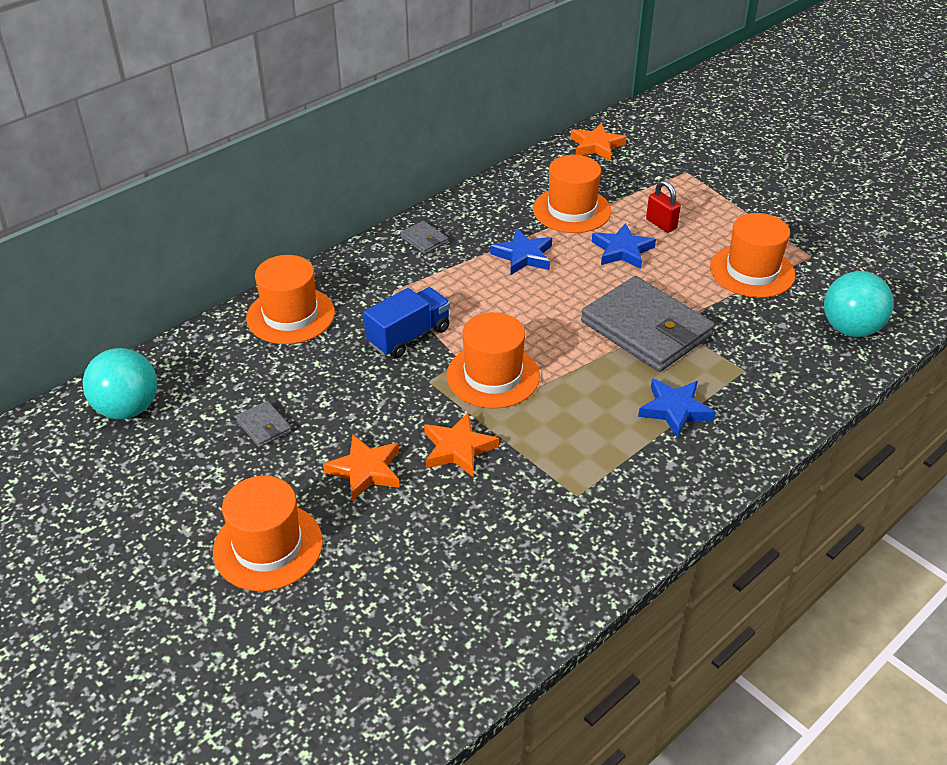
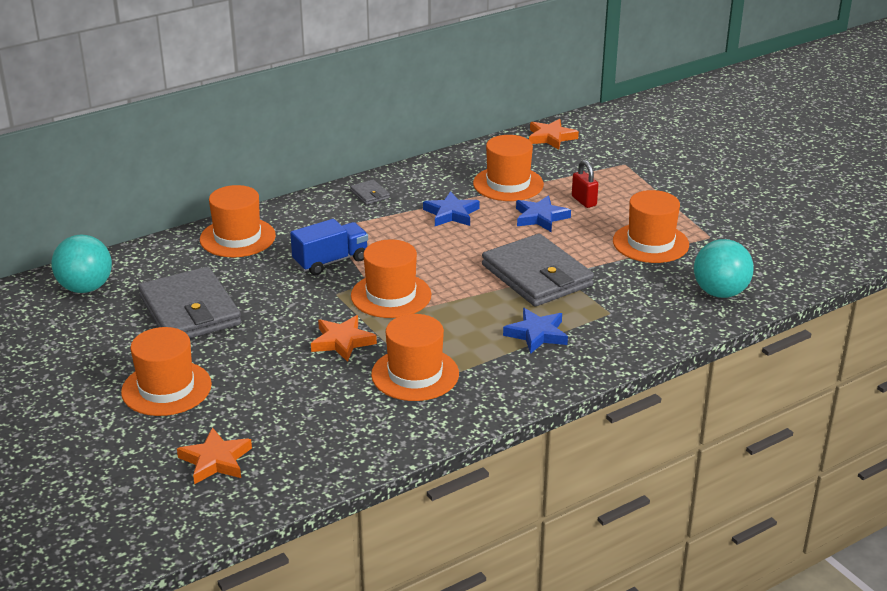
camera: 10 degrees right, 10 degrees down
(264, 426) = (190, 310): grey wallet -> grey wallet, size x2.43
(365, 470) = (261, 348): orange star -> orange star (216, 460)
(557, 485) = (415, 374): none -> orange hat

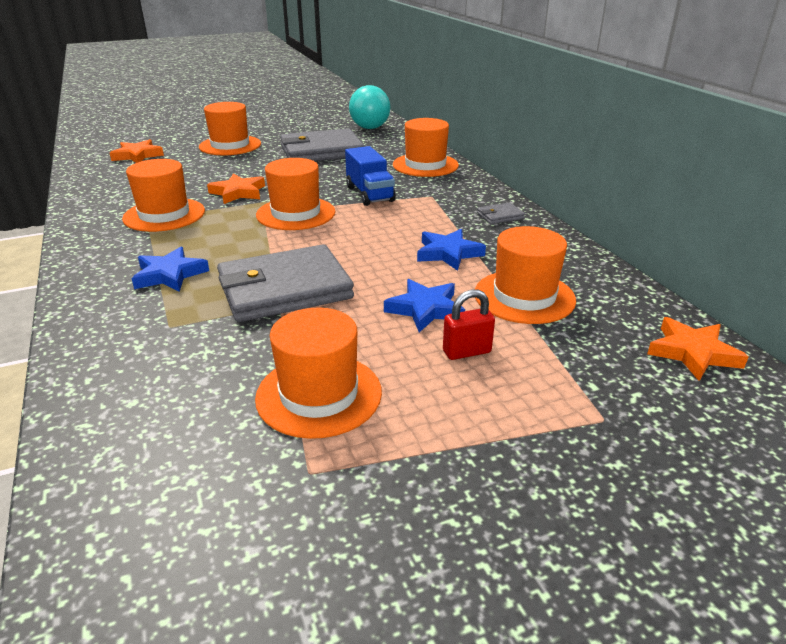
camera: 100 degrees right, 0 degrees up
(720, 293) = (134, 438): turquoise ball -> none

